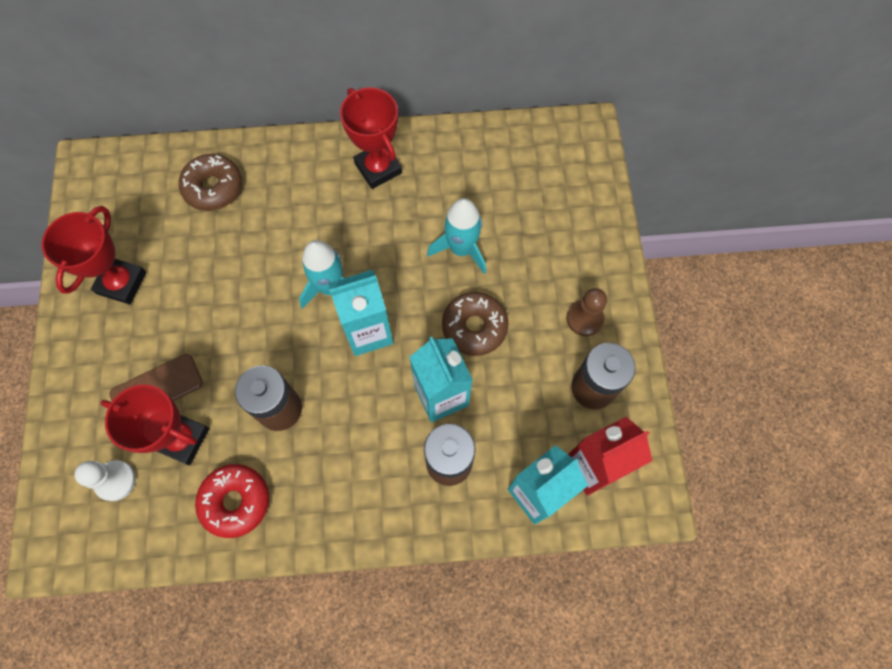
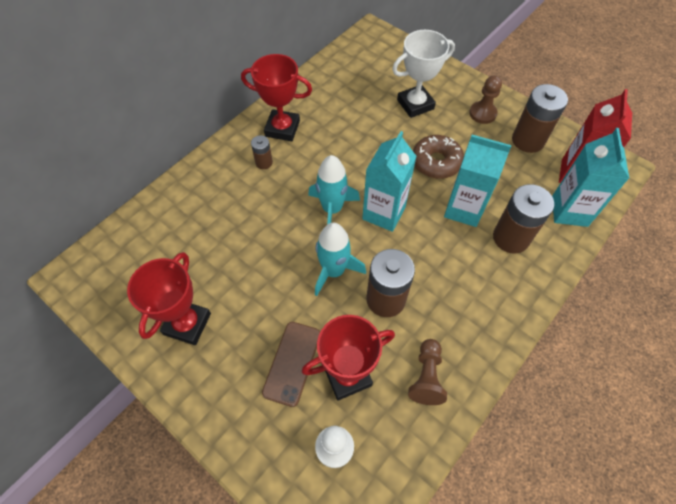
camera: 45 degrees left, 10 degrees down
(121, 283) = (187, 324): red trophy -> red trophy turned 45 degrees clockwise
(213, 187) = (187, 217): brown donut -> none
(235, 501) = (426, 377): red donut -> brown pawn
(325, 189) = (264, 162): none -> brown battery
(461, 249) = (380, 131): turquoise rocket -> turquoise rocket (334, 271)
(529, 249) = (415, 104): none -> white trophy

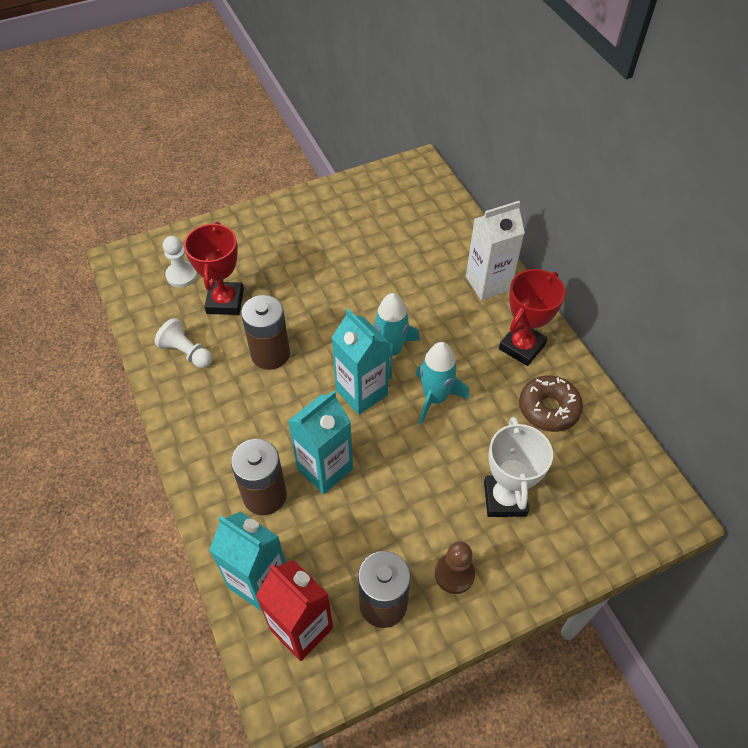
camera: 115 degrees right, 5 degrees down
(187, 324) = (334, 220): red trophy -> none
(224, 167) = (488, 283): none -> white carton
(264, 162) = (479, 316): brown battery -> none
(292, 363) = (259, 272): brown phone -> none
(334, 271) = (322, 327): turquoise rocket -> turquoise rocket (435, 398)
(426, 377) = (186, 352): brown pawn -> white pawn
(436, 162) = (402, 475): brown donut -> brown donut (548, 408)

